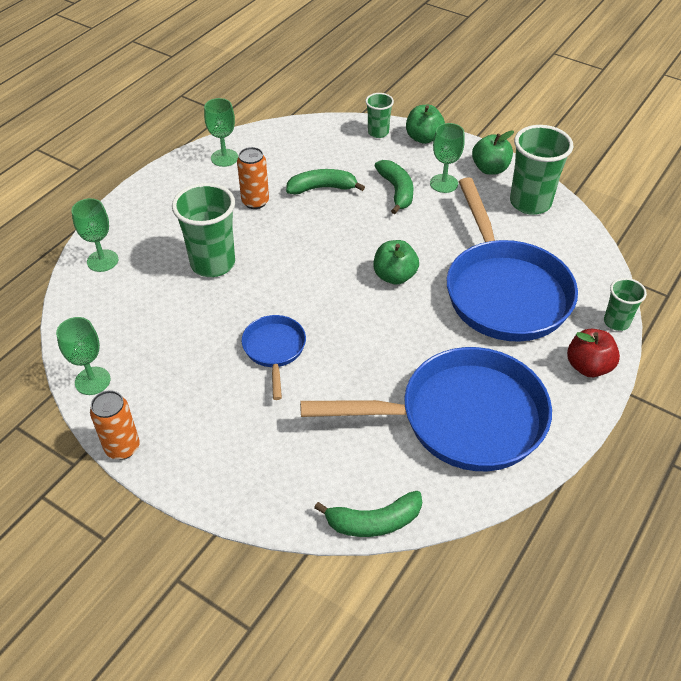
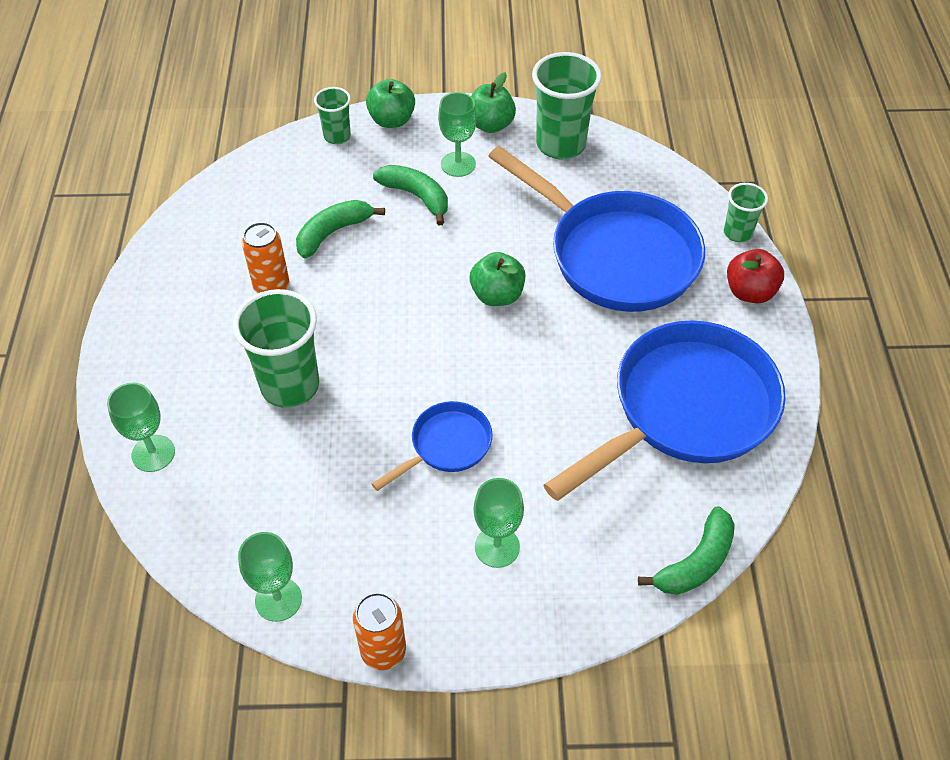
camera: 35 degrees left, 5 degrees up
(224, 158) = (185, 250): green goblet -> green goblet (497, 547)
(274, 350) = (446, 445): blue pan -> blue pan turned 90 degrees clockwise

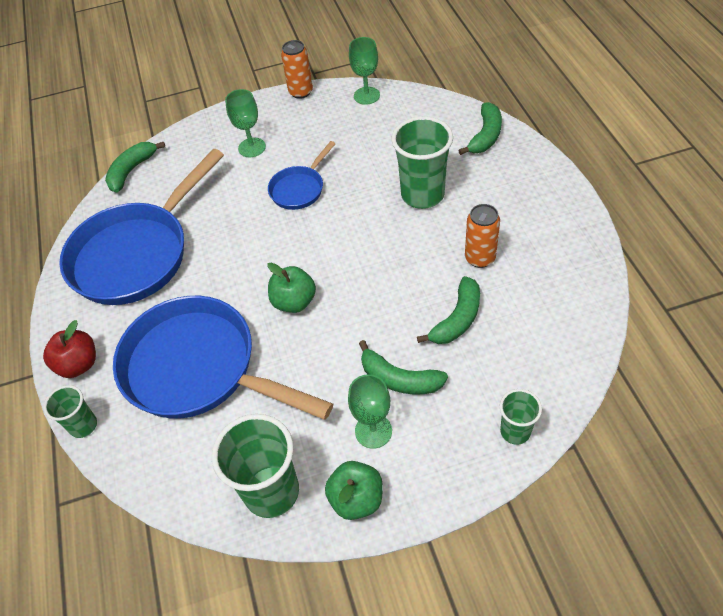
camera: 170 degrees right, 0 degrees up
(153, 453) = (485, 136): green goblet -> green banana
(392, 120) = (468, 472): green apple -> none

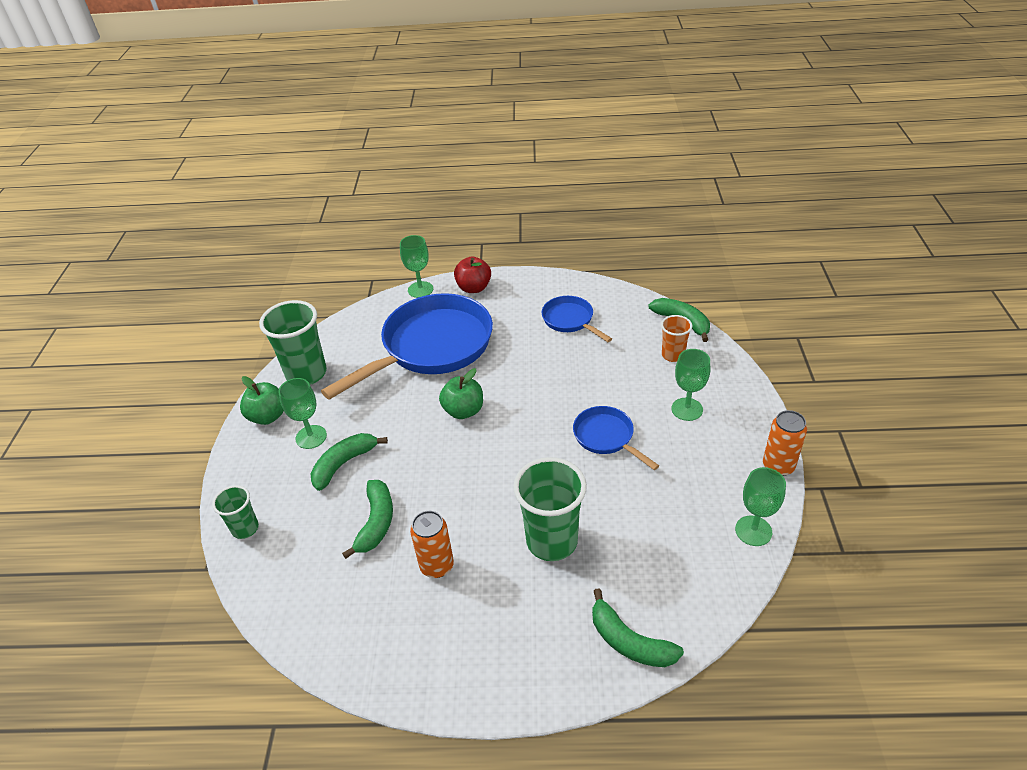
camera: 105 degrees right, 10 degrees down
(83, 425) = (420, 289): green cup -> green goblet
(136, 254) = (570, 320): blue pan -> blue pan, size x0.48
(182, 168) = (673, 355): none -> orange cup
(457, 319) = (376, 522): green banana -> green banana turned 135 degrees counterclockwise

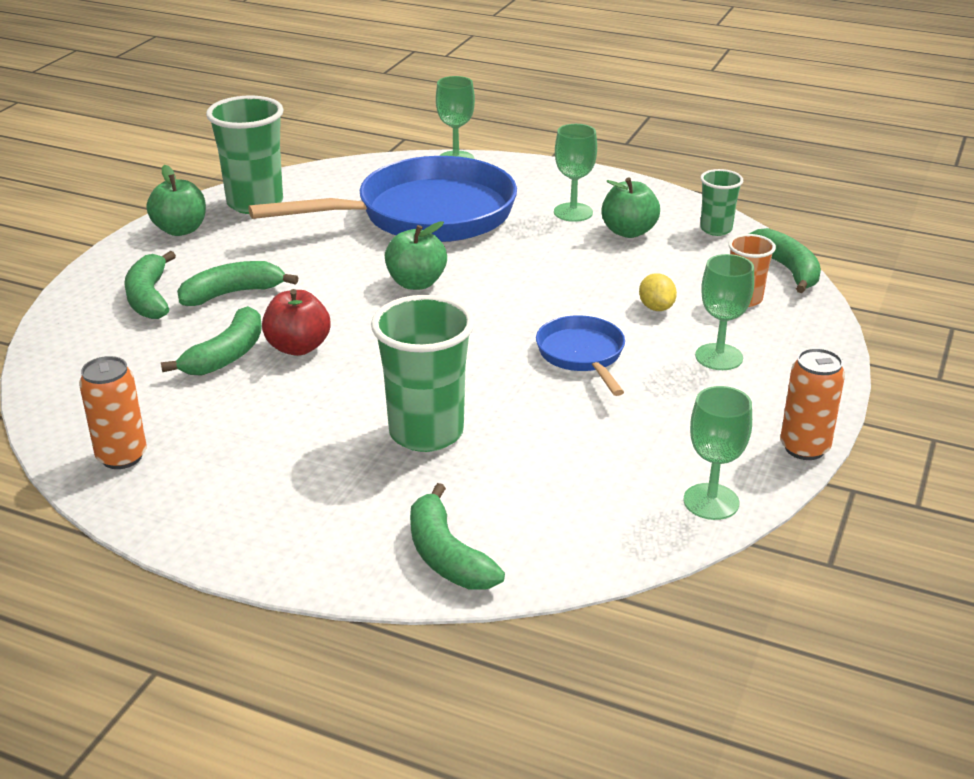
camera: 20 degrees right, 10 degrees down
(245, 528) = (76, 319): green cup -> green cup (716, 229)
(286, 488) = (149, 297): none -> green banana
(311, 437) = (214, 260): green goblet -> green goblet (573, 212)
(437, 566) = (265, 414): orange can -> orange can (122, 457)
(474, 288) = (526, 172): red apple -> red apple (298, 347)
(570, 320) = (628, 232): blue pan -> green apple
(626, 380) = (656, 307): none -> yellow lemon

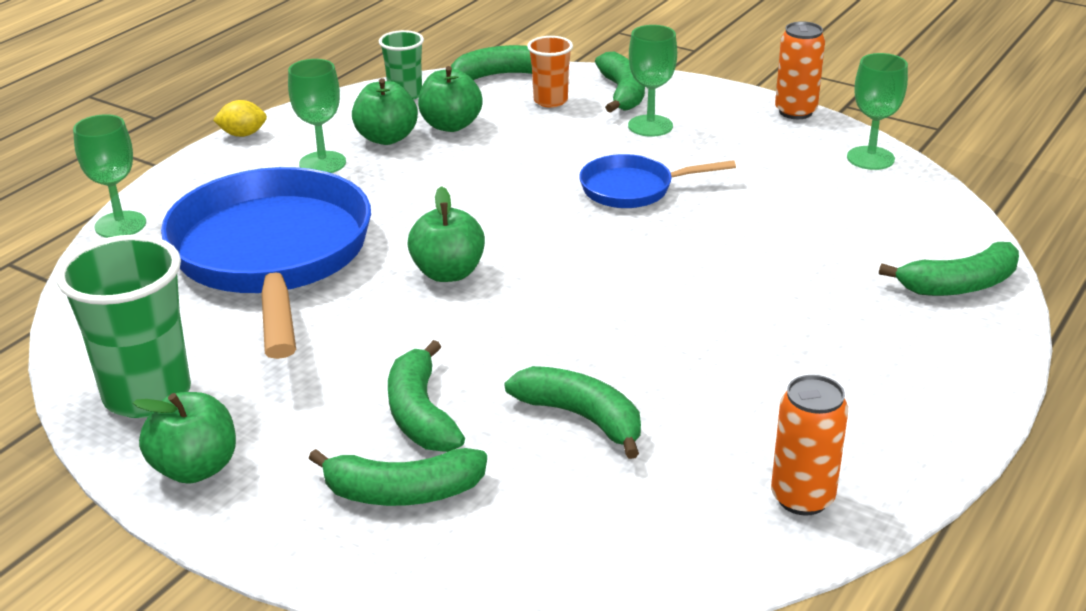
camera: 80 degrees left, 0 degrees up
(298, 347) = (575, 361): red apple -> none
(426, 433) = (763, 284): green cup -> none
(656, 307) = (552, 143): yellow lemon -> yellow lemon (243, 134)
(667, 256) = (451, 125): none -> green apple
(786, 337) = (623, 93): none -> green banana

